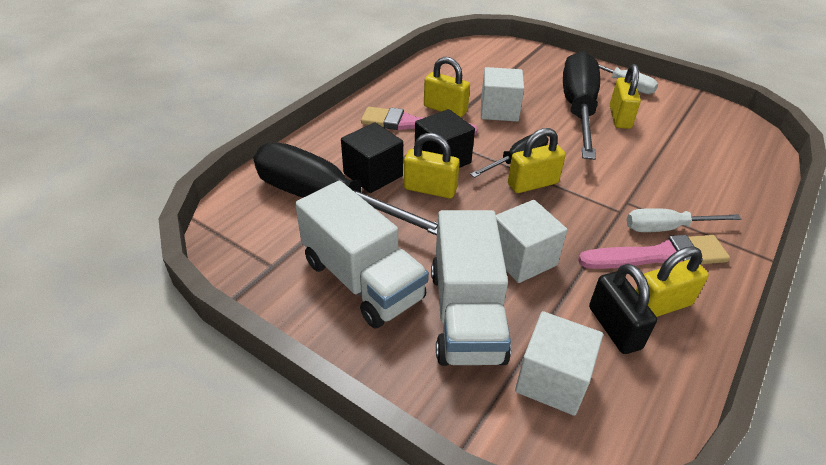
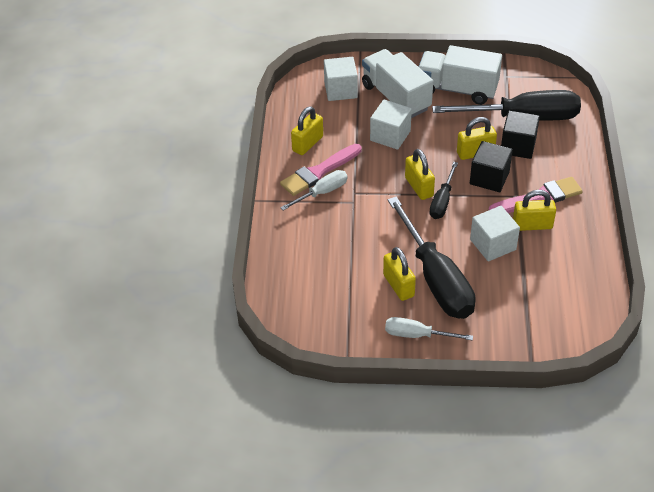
camera: 150 degrees right, 5 degrees up
(532, 184) = (419, 187): yellow padlock -> yellow padlock turned 60 degrees counterclockwise
(614, 328) = (325, 123): black padlock -> none

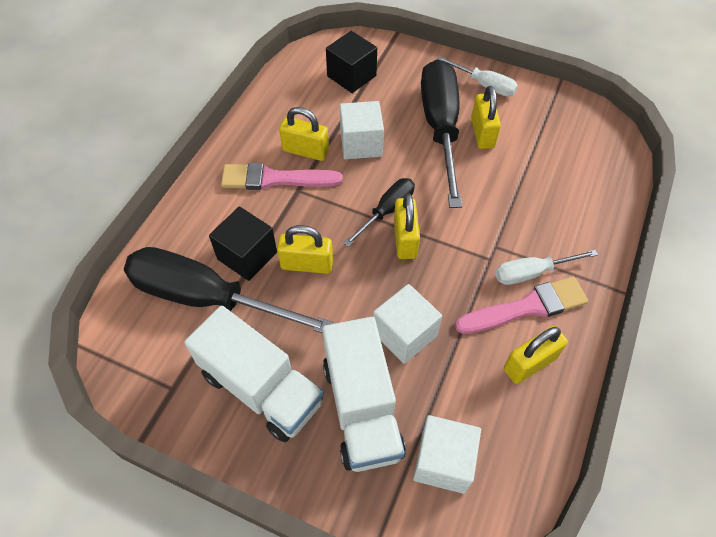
camera: 160 degrees left, 10 degrees up
(489, 178) = (313, 223): black cube -> black cube (351, 76)

